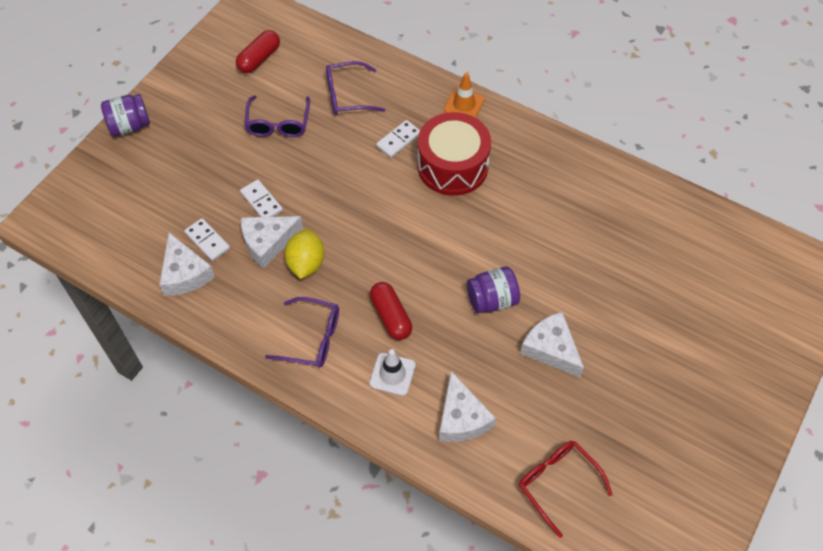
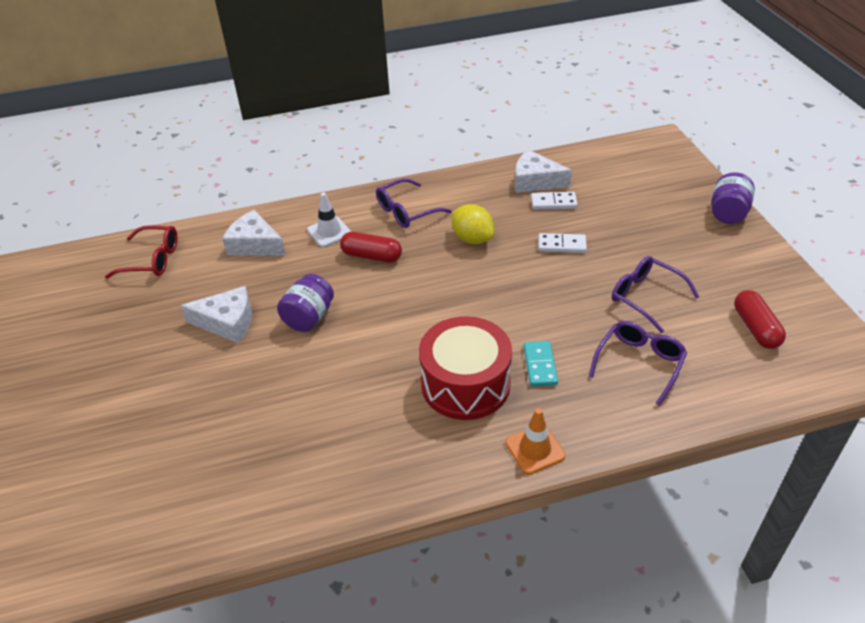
camera: 135 degrees right, 15 degrees down
(268, 242) = (516, 230): white cheese -> none
(398, 140) = (540, 365): white domino -> turquoise domino

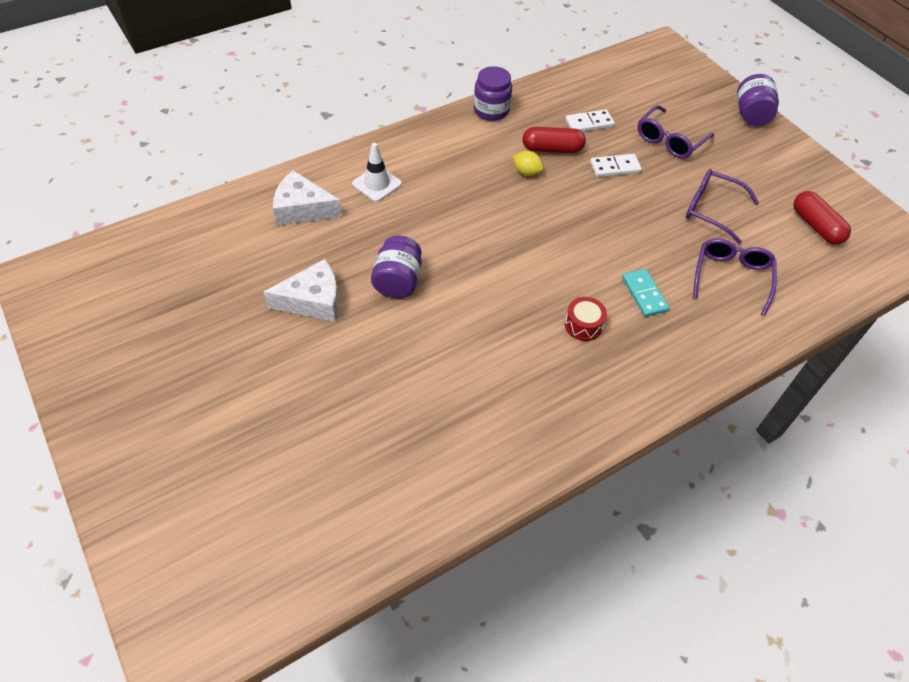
camera: 20 degrees left, 10 degrees up
(152, 260) = (194, 242): red glasses -> none
(371, 256) = (433, 204): red capsule -> red capsule (552, 149)
(406, 211) = (447, 150): purple glasses -> purple glasses (669, 140)
(463, 181) = (491, 110): none -> purple jar
(465, 384) = (583, 325): red drum -> red drum, size x0.43
(472, 239) = (526, 172): yellow lemon -> yellow lemon, size x0.61
(535, 181) = (562, 102): white cheese -> none
(535, 449) = (673, 378): orange traffic cone -> none

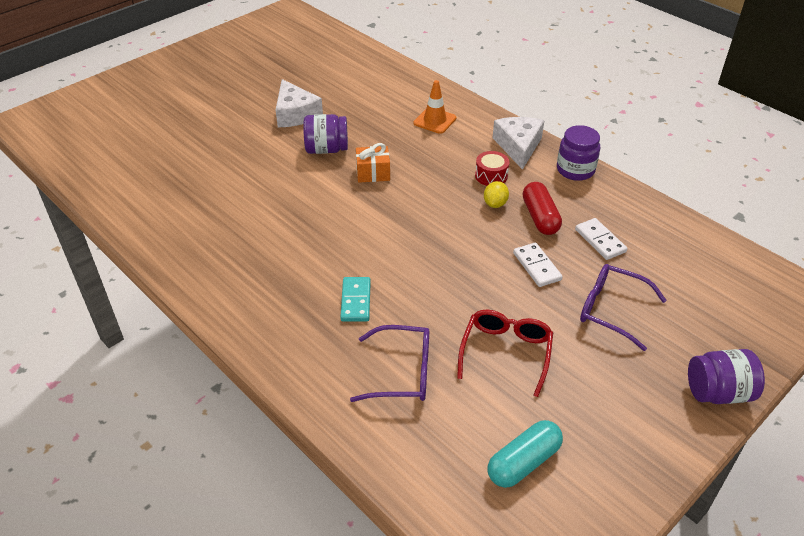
camera: 80 degrees right, 10 degrees down
(302, 209) = (389, 91): white cheese -> white cheese (518, 146)
(377, 184) = (435, 121): white traffic cone -> orange traffic cone
(454, 249) = (373, 173): none -> orange gift
(583, 325) = (305, 261): red drum -> red drum (491, 176)
(644, 294) = (355, 301): turquoise domino -> turquoise domino turned 60 degrees counterclockwise
(711, 210) = (506, 352): purple glasses -> red glasses
(816, 226) = (523, 462): red capsule -> turquoise capsule

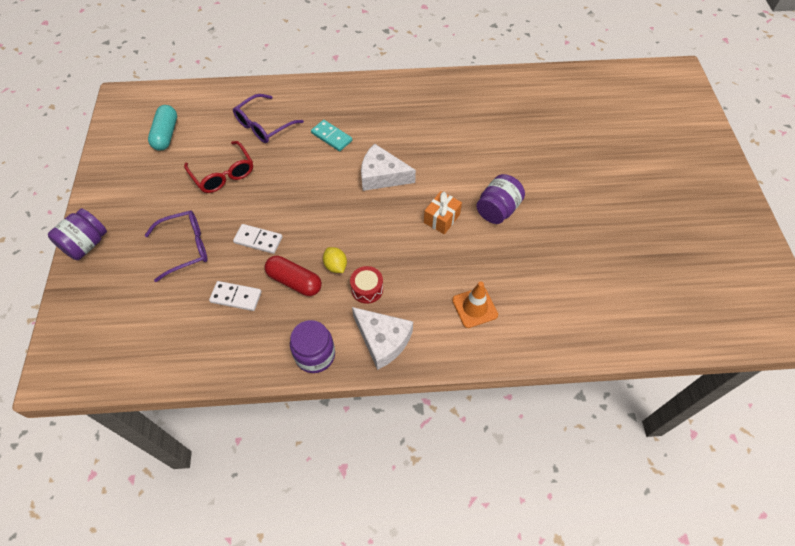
camera: 130 degrees right, 15 degrees up
(295, 114) = (567, 219): white cheese -> white cheese (382, 176)

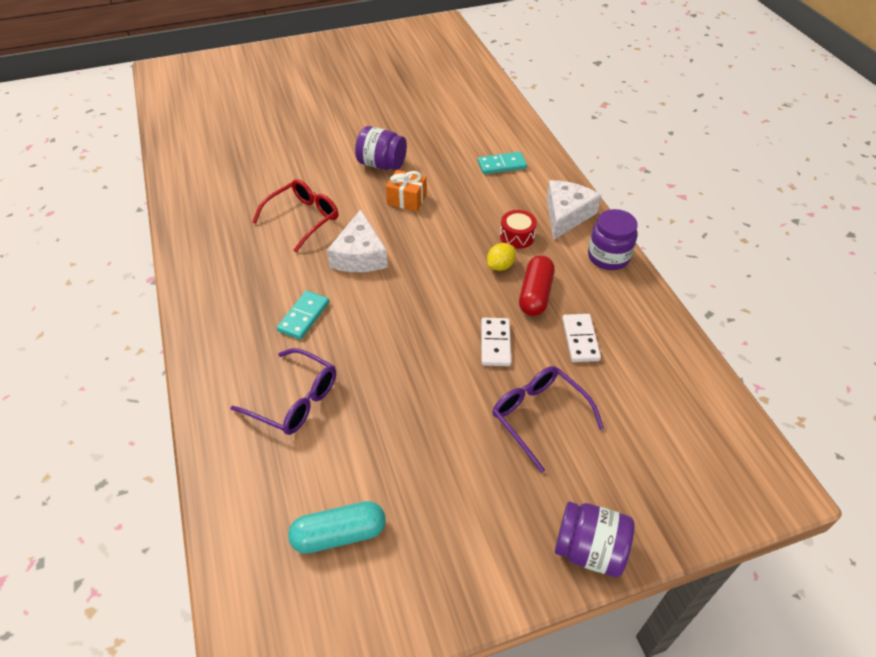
camera: 105 degrees left, 10 degrees down
(223, 174) = (402, 419): red glasses -> red glasses (303, 218)
(474, 307) = (502, 165): orange traffic cone -> turquoise domino

